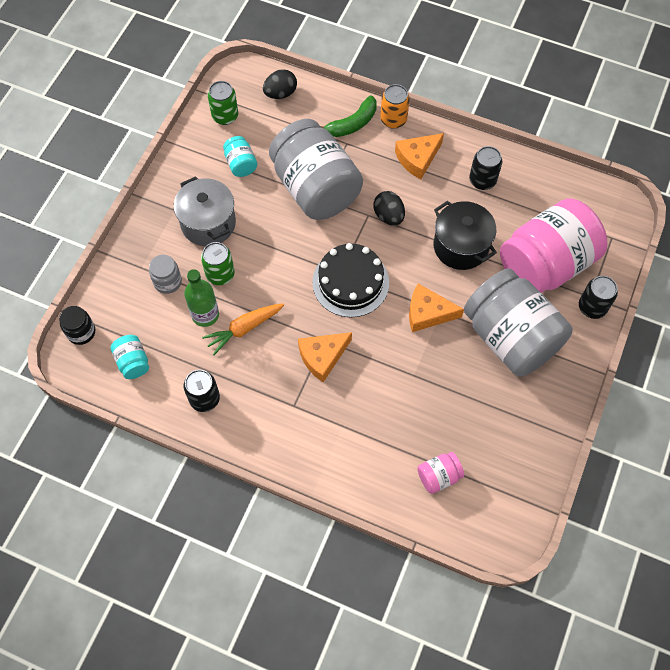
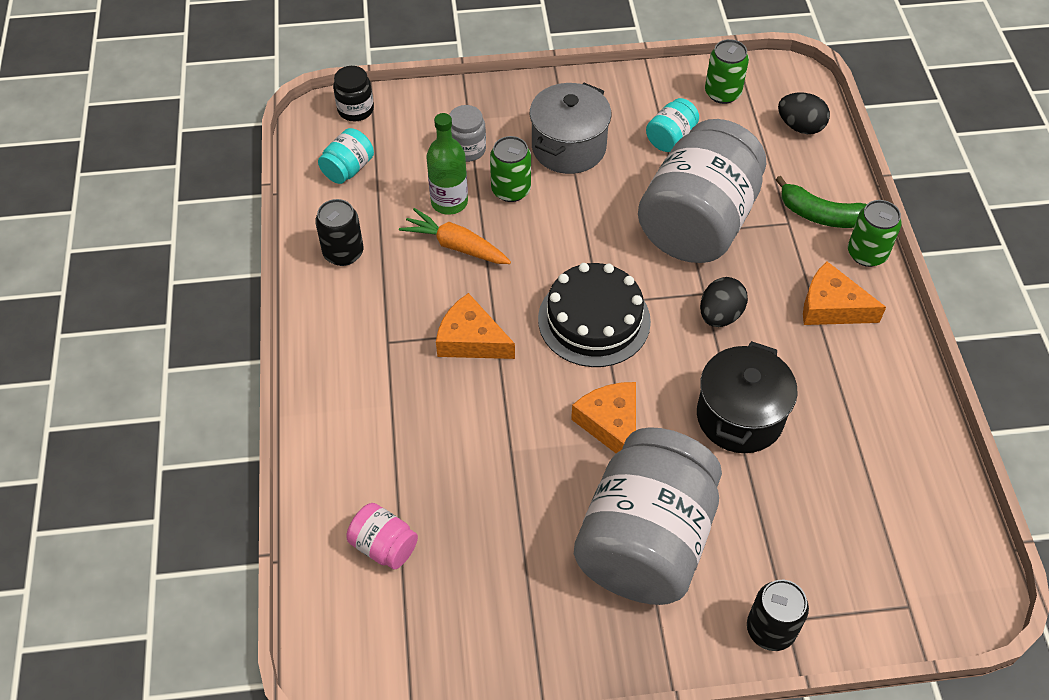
camera: 60 degrees right, 10 degrees down
(393, 119) = (867, 254): orange can -> green can
(482, 180) = (862, 395): black can -> none
(546, 264) = (793, 535): pink jar -> none

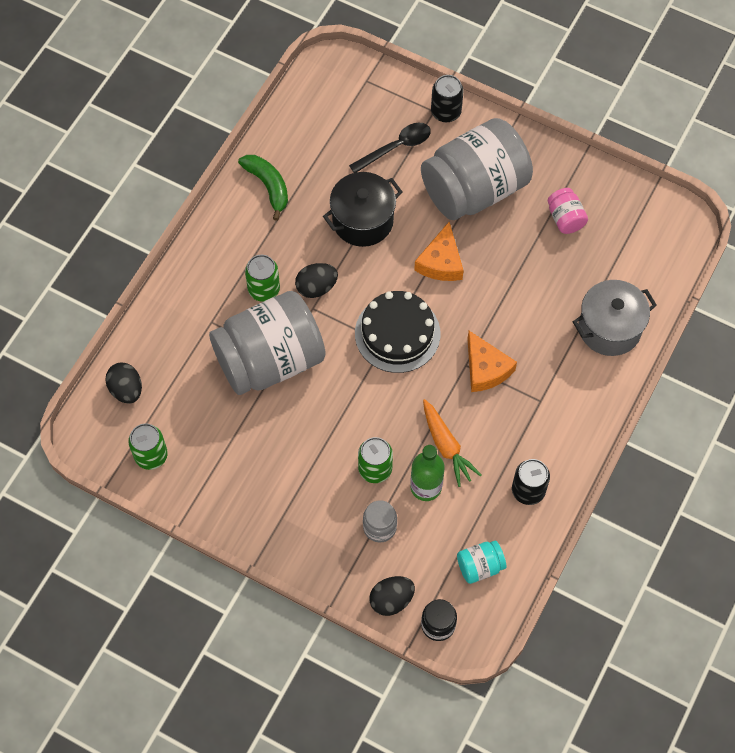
camera: 145 degrees left, 10 degrees up
(384, 546) = (621, 273): pink jar -> pink jar (565, 218)
(412, 105) = (391, 600): none -> black egg
(568, 147) = (305, 480): grey pot -> grey pot (609, 328)
(670, 138) = (225, 440): turquoise jar -> none
(786, 535) = (396, 147): none -> black spoon
(821, 215) = (184, 313): green banana -> green banana (268, 186)
(831, 307) = (243, 250): orange cheese -> none
(867, 254) = (185, 269): green can -> green can (264, 289)

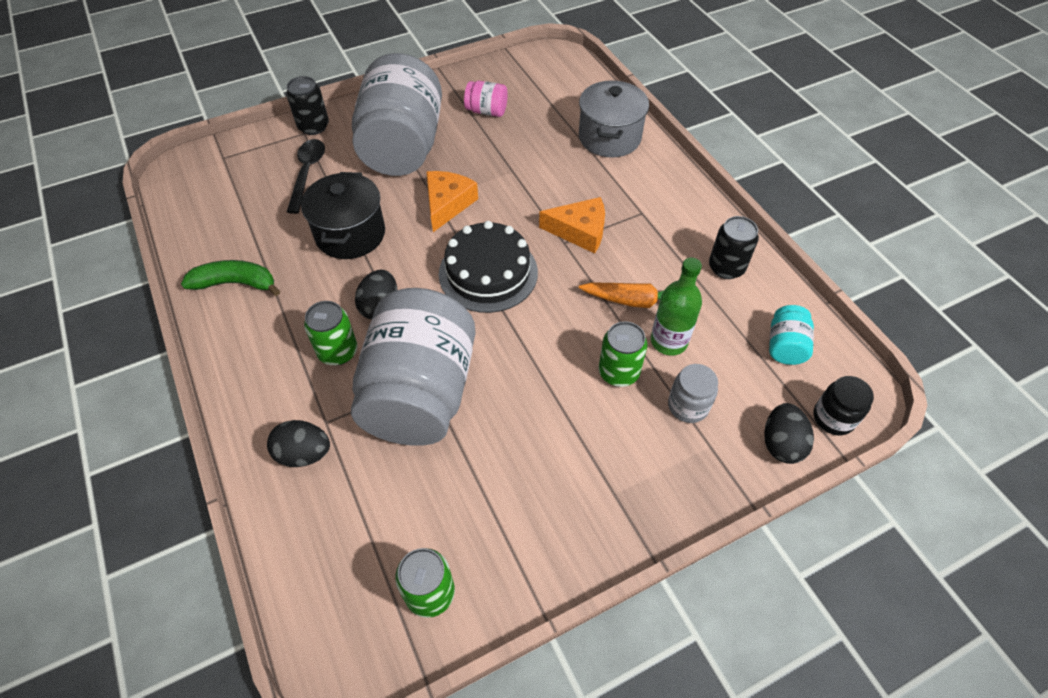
camera: 55 degrees left, 10 degrees down
(126, 390) = (322, 567): black egg -> black egg (304, 454)
(441, 262) = (447, 204): orange cheese -> orange cheese turned 120 degrees counterclockwise

